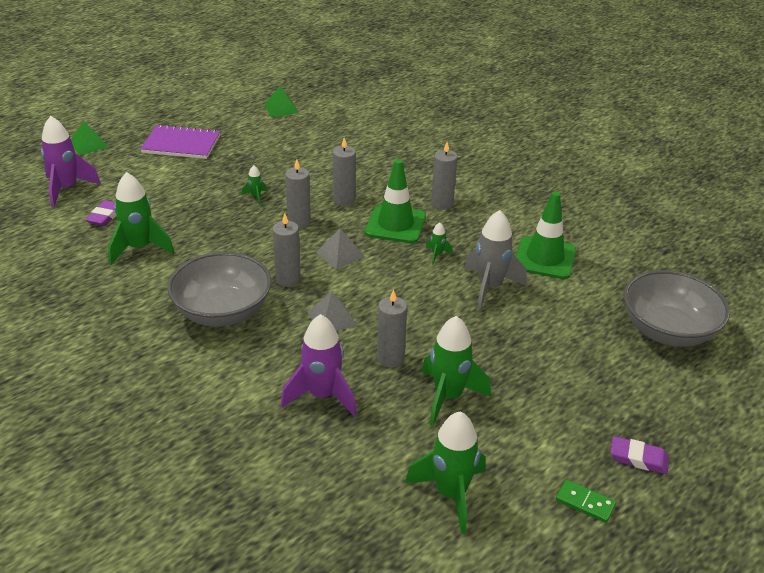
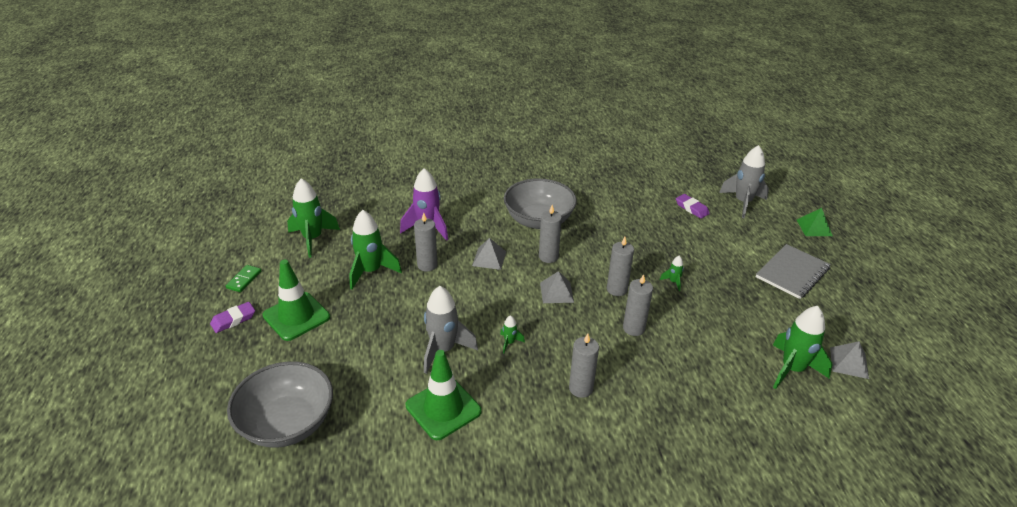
camera: 125 degrees right, 0 degrees up
(67, 189) = (742, 203): purple rocket -> grey rocket
(140, 248) = (638, 211): green rocket -> green rocket (792, 369)
(181, 144) = (792, 273): purple notebook -> grey notebook
(281, 108) = (849, 363): green pyramid -> grey pyramid
(395, 224) = (571, 340): green traffic cone -> green traffic cone (296, 316)
(585, 503) = (244, 280): green domino -> green domino turned 45 degrees counterclockwise

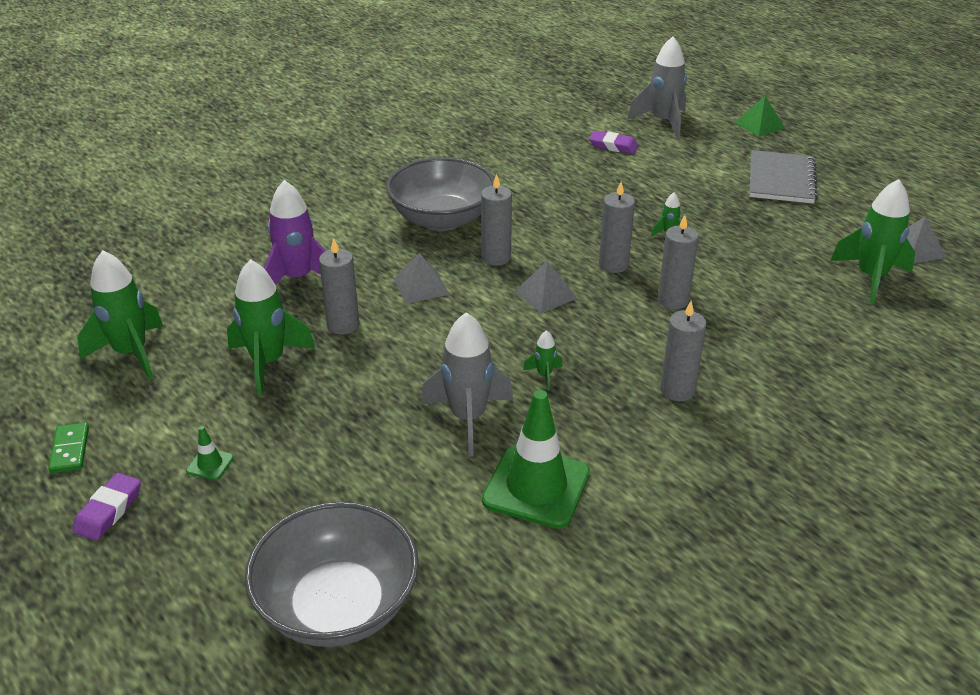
camera: 30 degrees left, 0 degrees up
(296, 316) = (210, 464): green traffic cone -> green traffic cone, size x0.42

